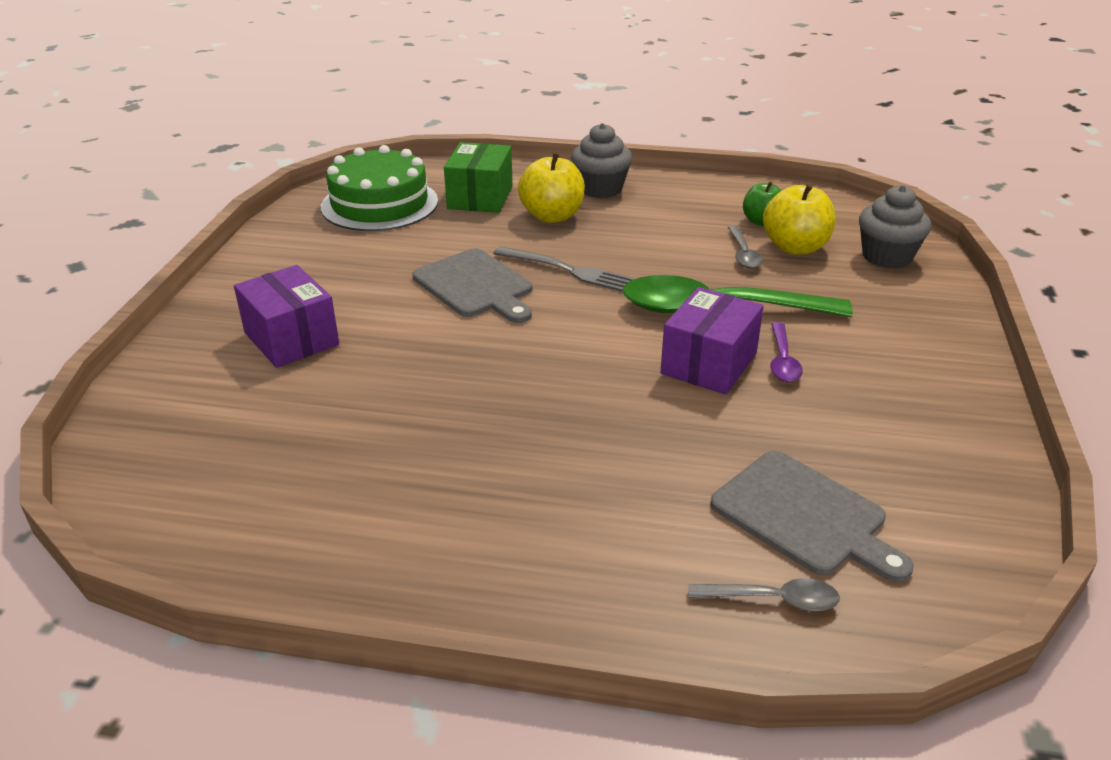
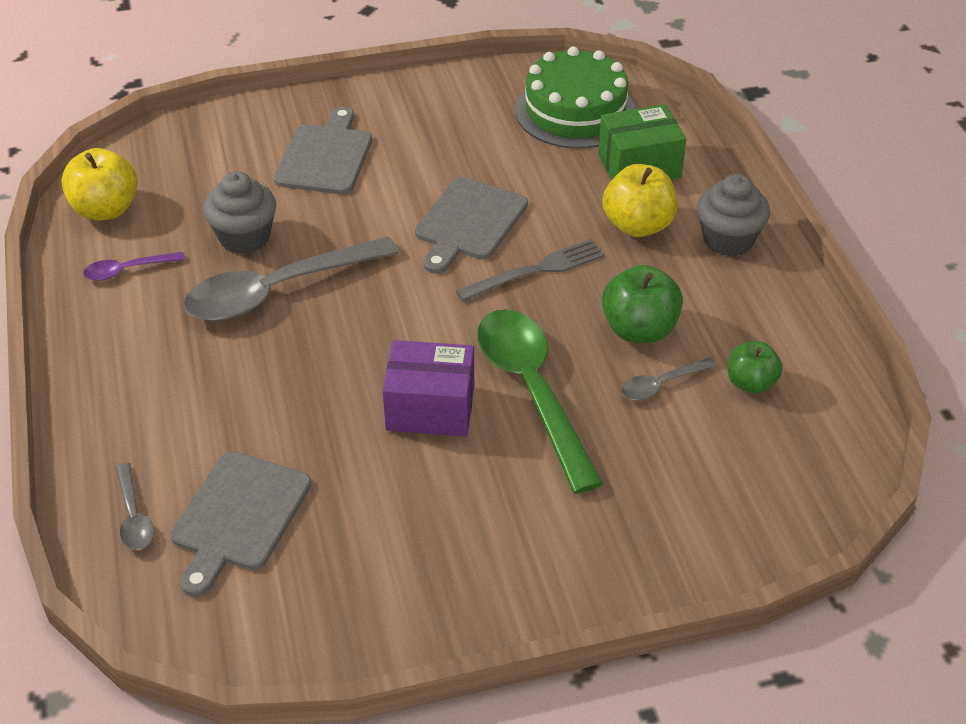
camera: 65 degrees right, 10 degrees up
(291, 338) = (325, 156): purple box -> grey cutting board
(476, 415) = (278, 290): none -> grey spoon
(568, 270) = (536, 270): grey fork -> grey fork turned 120 degrees counterclockwise
(675, 246) = (639, 329): none -> green apple
(782, 360) = (466, 458): purple spoon -> purple spoon (128, 270)
(795, 247) = (707, 423): yellow apple -> yellow apple (106, 209)
(887, 257) = (743, 506): grey cupcake -> grey cupcake (244, 237)

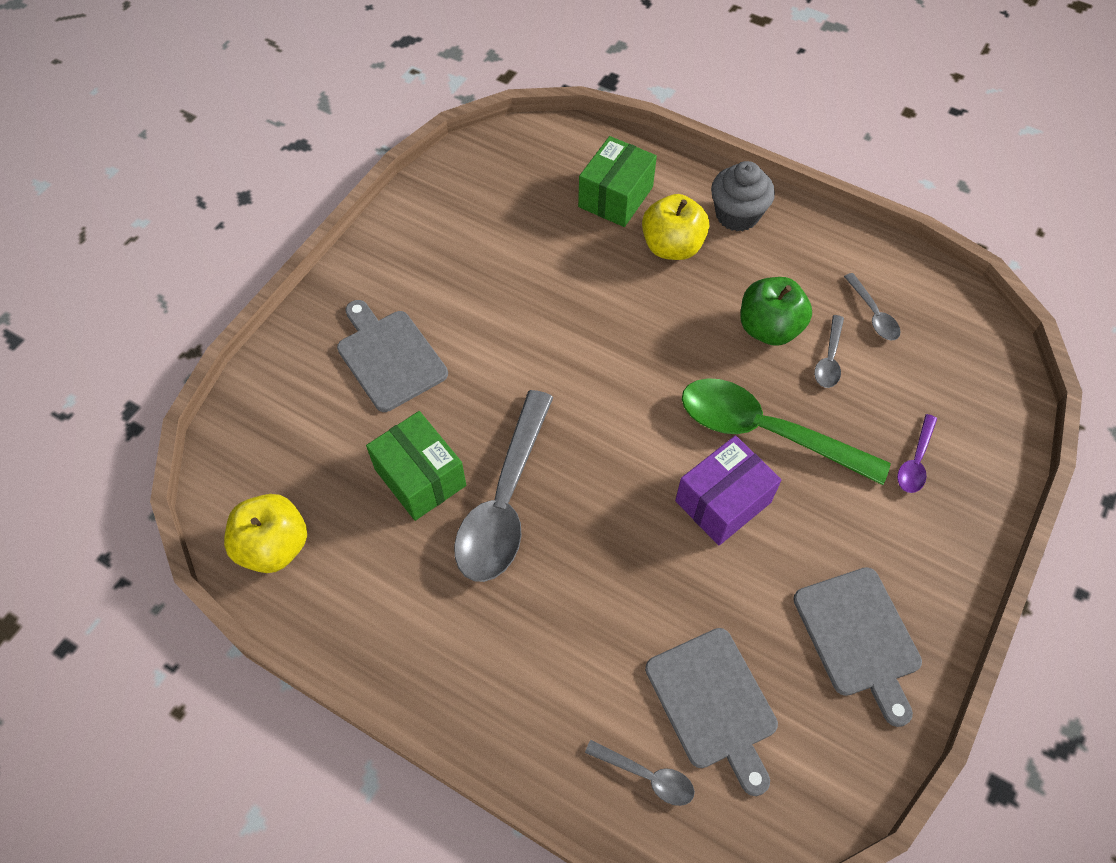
camera: 45 degrees left, 15 degrees up
(128, 270) = (367, 584): purple spoon -> purple spoon (915, 461)
(244, 237) = (420, 477): grey cupcake -> green box
(469, 223) = (563, 332): grey cutting board -> grey cutting board (859, 637)
(536, 270) = (654, 335): grey fork -> none
(575, 111) = (519, 181): green cake -> none
(750, 383) = (873, 314): green apple -> grey spoon

